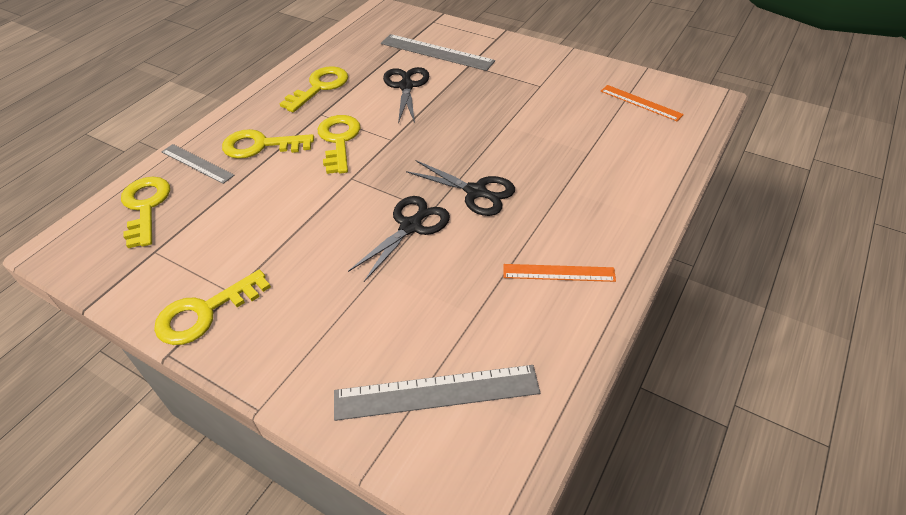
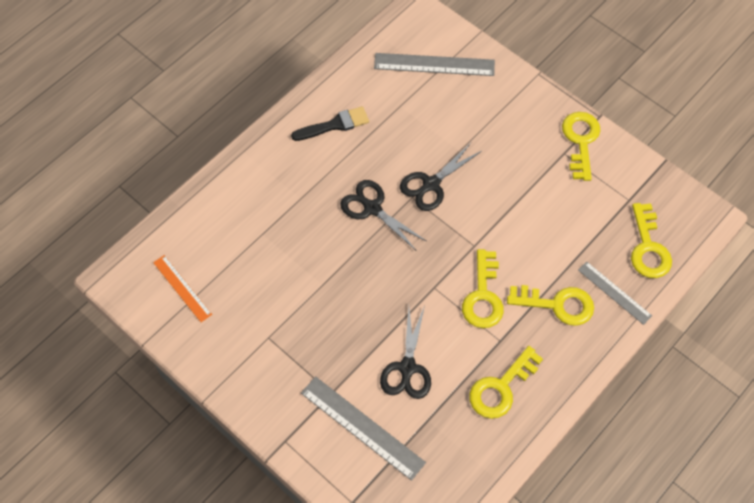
camera: 170 degrees left, 15 degrees up
(204, 313) = (580, 141): yellow key -> yellow key turned 60 degrees counterclockwise
(558, 273) = (334, 125): orange ruler -> black brush

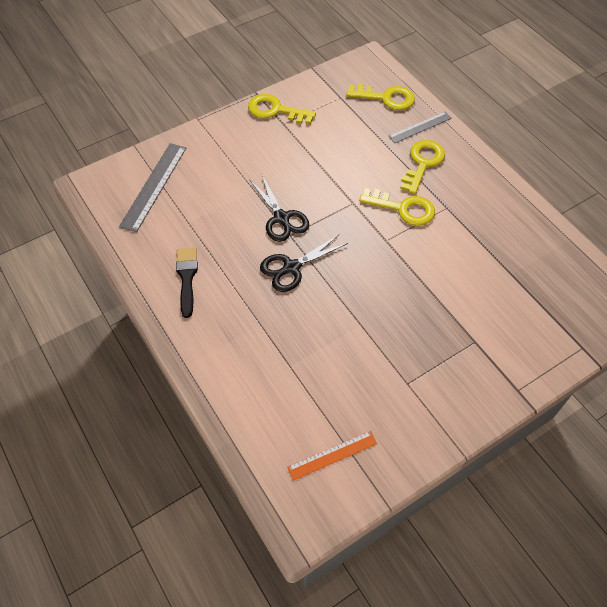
camera: 75 degrees left, 5 degrees down
(362, 427) = (512, 324): grey ruler -> none
(407, 368) = (460, 277): black scissors -> none
(501, 388) = (490, 217): yellow key -> none

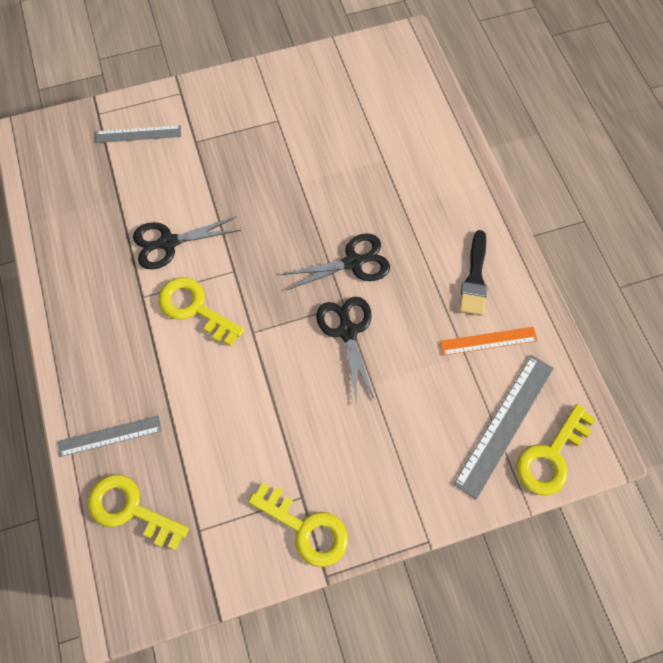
camera: 165 degrees left, 10 degrees up
(332, 455) = (366, 80): orange ruler -> orange ruler (488, 341)
(422, 163) = (137, 371): yellow key -> yellow key (551, 457)
(449, 249) = (168, 243): none -> black scissors
(532, 336) = (138, 134): none -> grey ruler

